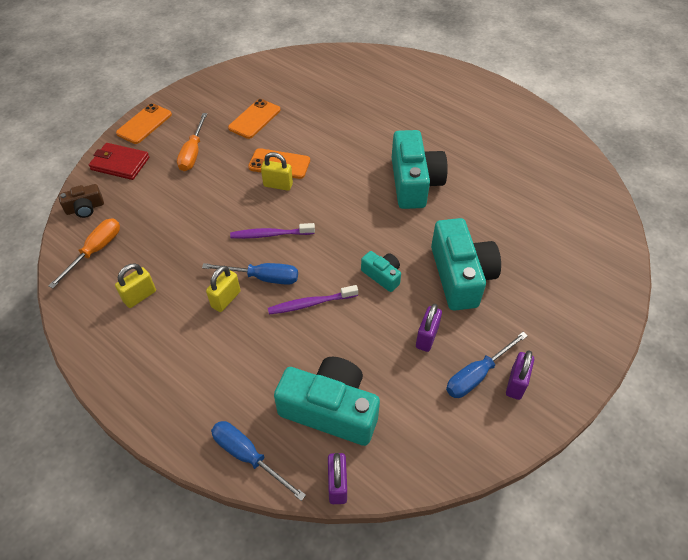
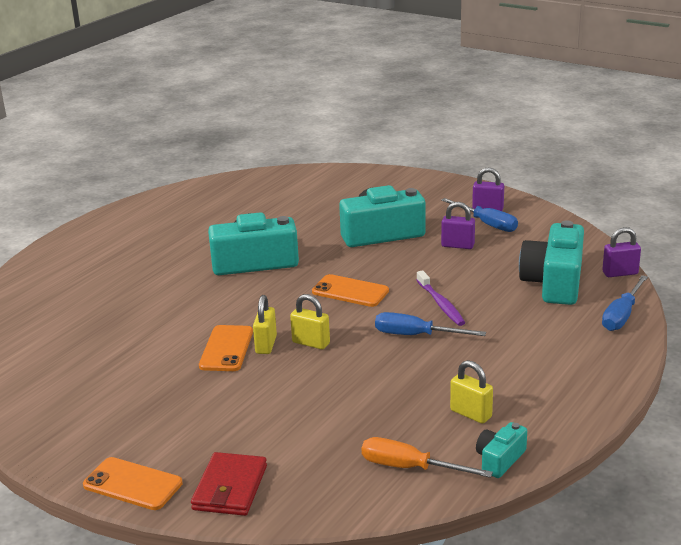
camera: 95 degrees left, 25 degrees down
(85, 208) = (331, 499): brown camera -> none
(193, 153) = (205, 422): orange screwdriver -> none
(226, 299) = (453, 354): yellow padlock -> yellow padlock (311, 343)
(254, 119) = (131, 380): orange phone -> orange phone (350, 291)
(263, 277) = (415, 335): blue screwdriver -> blue screwdriver turned 75 degrees counterclockwise
(270, 234) = (350, 339): purple toothbrush -> none
(382, 275) = (392, 270): turquoise camera -> turquoise camera (499, 459)

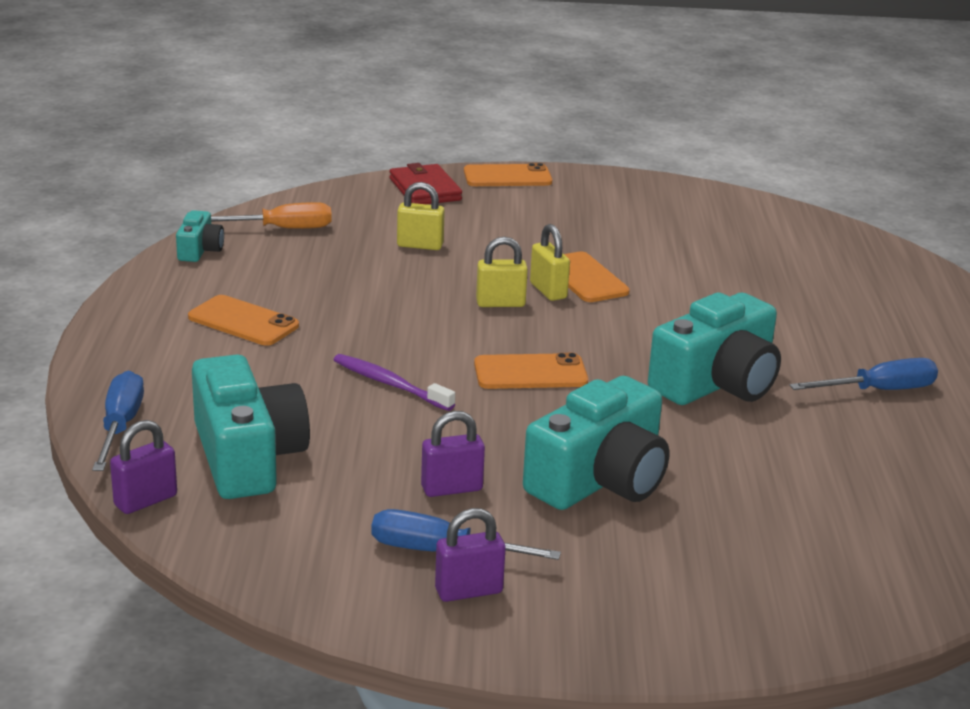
camera: 145 degrees right, 0 degrees up
(415, 335) = (385, 338): blue screwdriver -> blue screwdriver (879, 391)
(471, 414) = (254, 277): yellow padlock -> yellow padlock (420, 245)
(505, 373) = (243, 322): none -> orange phone

